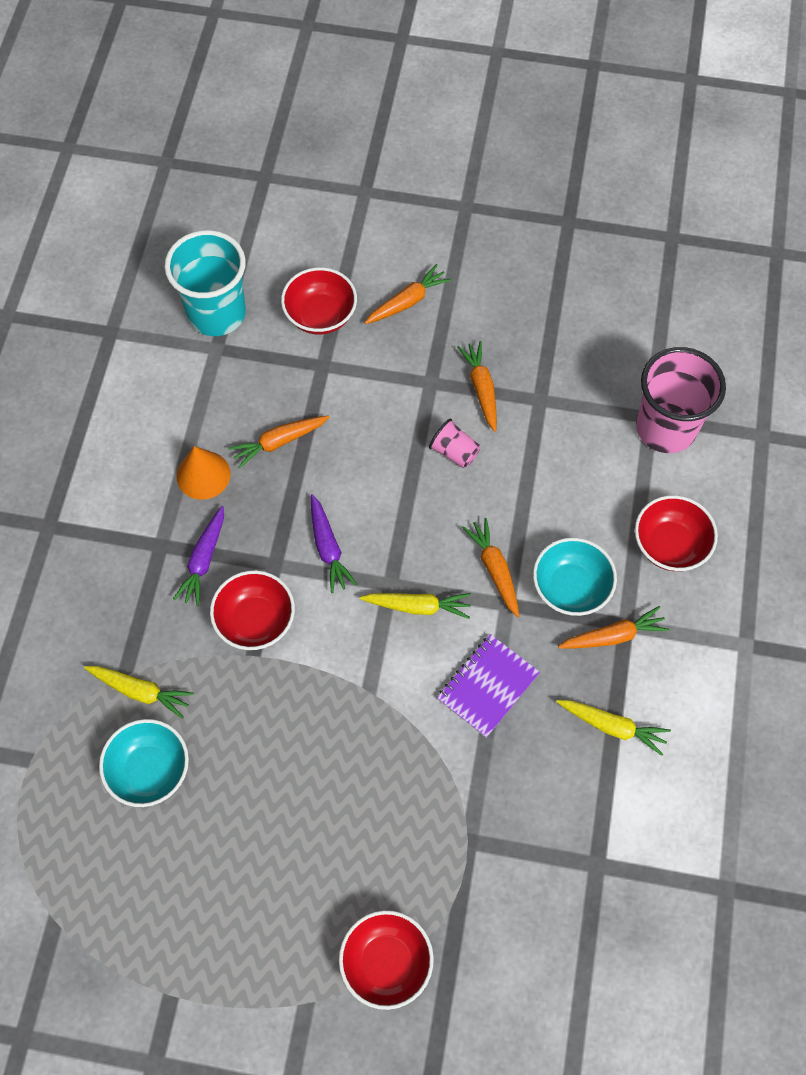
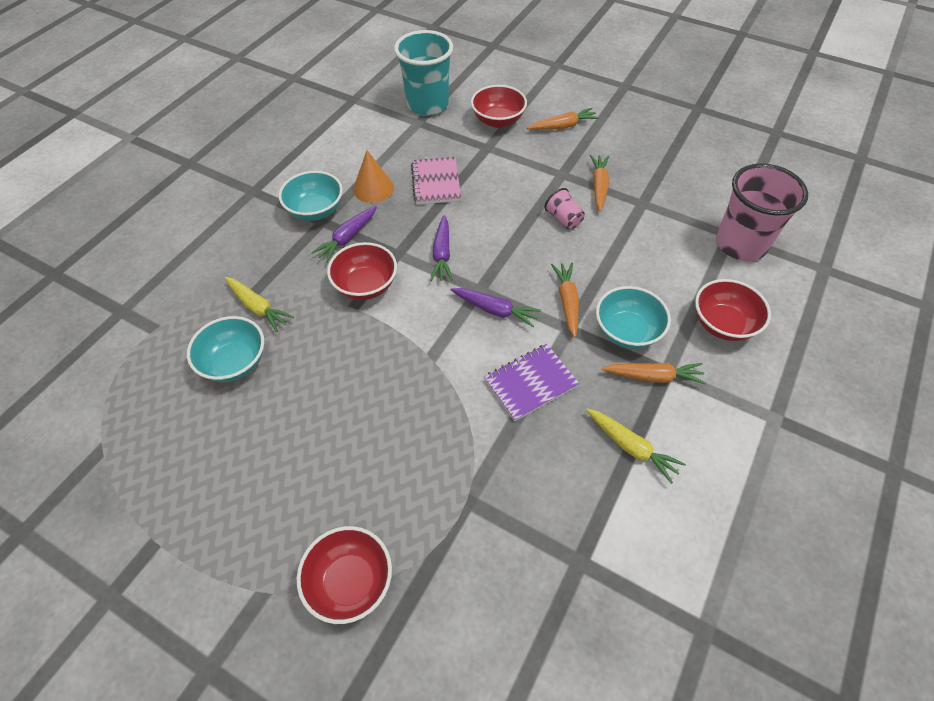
camera: 20 degrees right, 10 degrees down
(145, 531) = (315, 210): none -> turquoise bowl
(279, 442) = (436, 182): orange carrot -> pink notebook
(418, 606) = (495, 310): yellow carrot -> purple carrot

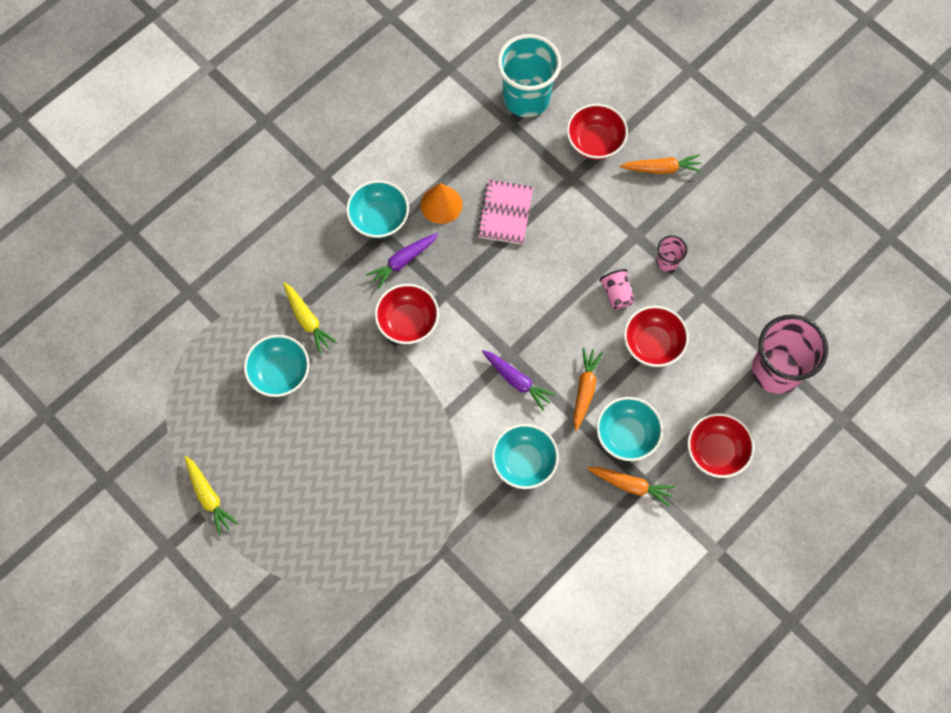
camera: 15 degrees right, 15 degrees up
(350, 582) = (339, 586): red bowl -> red bowl (652, 344)
(442, 254) = (487, 305): purple carrot -> none
(530, 383) = (524, 462): purple notebook -> turquoise bowl
(599, 186) = (667, 262): orange carrot -> pink cup
(631, 447) = (585, 542): yellow carrot -> yellow carrot (209, 497)

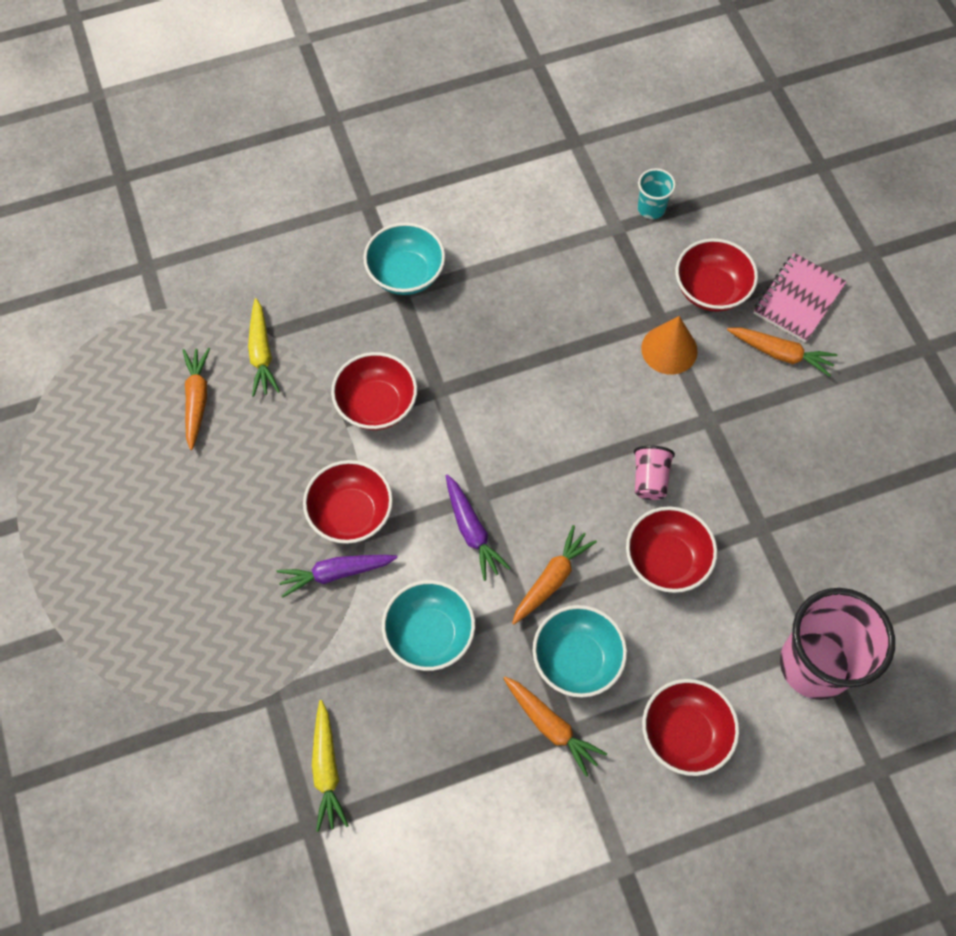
camera: 25 degrees right, 5 degrees down
(209, 497) = (37, 506): yellow carrot -> yellow carrot (327, 769)
(280, 373) = (197, 400): turquoise bowl -> orange carrot
(403, 261) = (408, 333): purple carrot -> purple carrot (336, 573)
(430, 405) = (351, 514): none -> red bowl
(441, 204) = (487, 287): orange cone -> orange cone (669, 349)
(505, 213) = (559, 328): pink notebook -> pink notebook (798, 299)
(526, 98) = (651, 208): turquoise cup -> turquoise cup, size x0.46
(667, 262) = (734, 468): pink cup -> none

